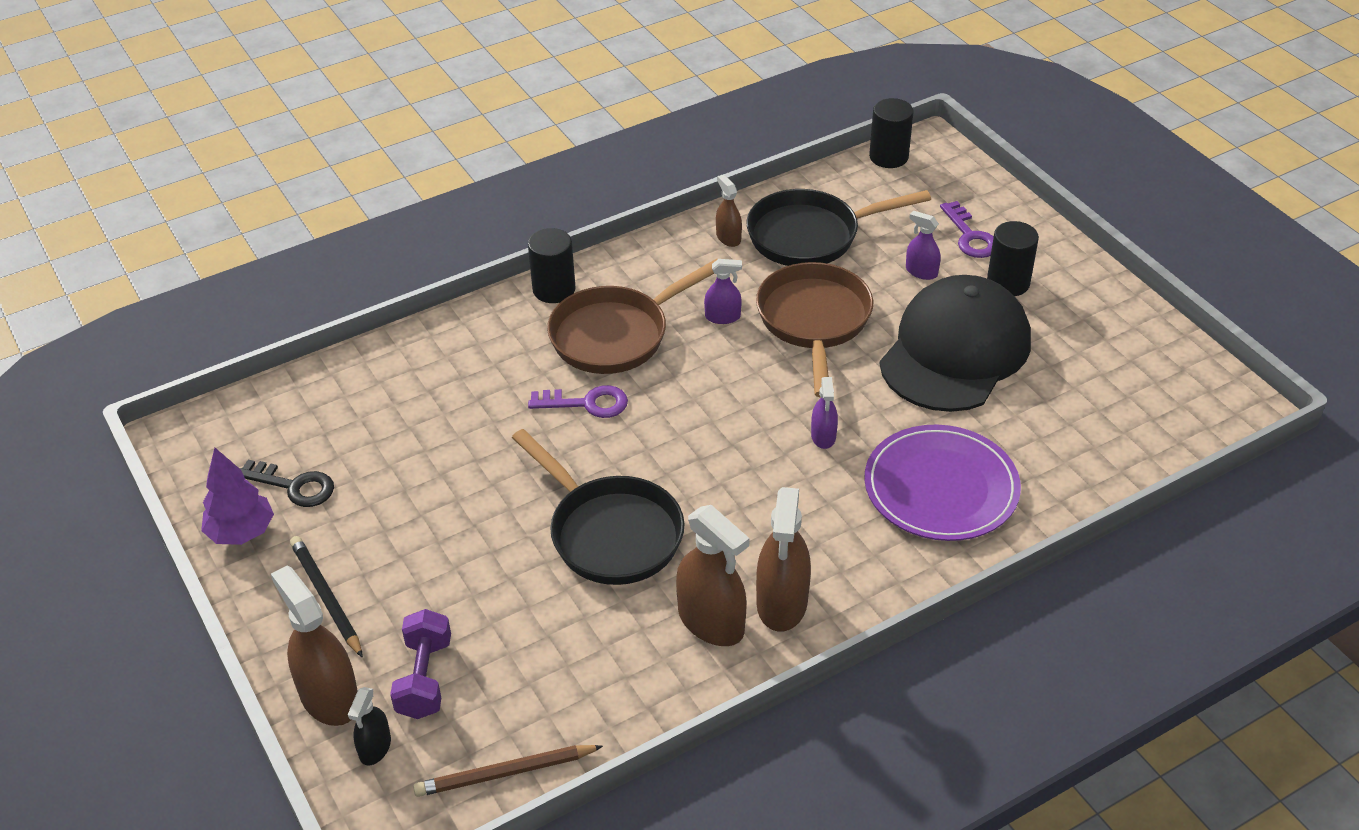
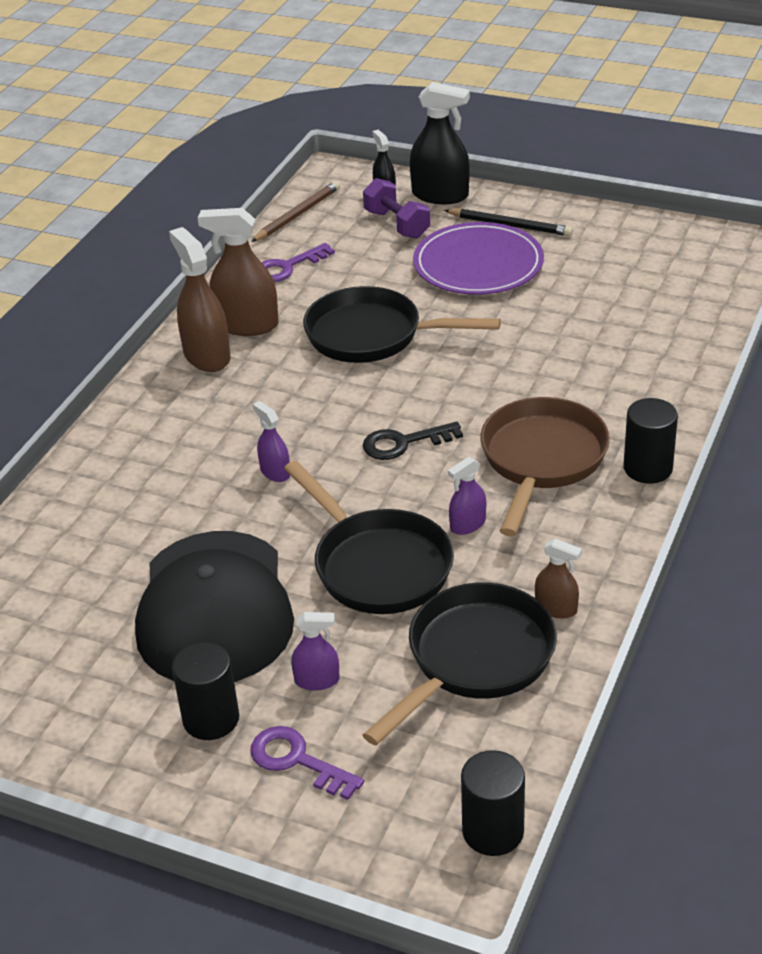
camera: 145 degrees right, 5 degrees down
(241, 533) = (614, 225): purple tree -> none
(294, 486) = (623, 257): black key -> black key (404, 443)
(329, 697) = (440, 195): brown spray bottle -> black spray bottle
(587, 403) = (495, 400): purple key -> purple key (288, 267)
(814, 322) = (377, 565): brown pan -> black pan
(941, 488) = (142, 482): purple plate -> purple plate (478, 264)

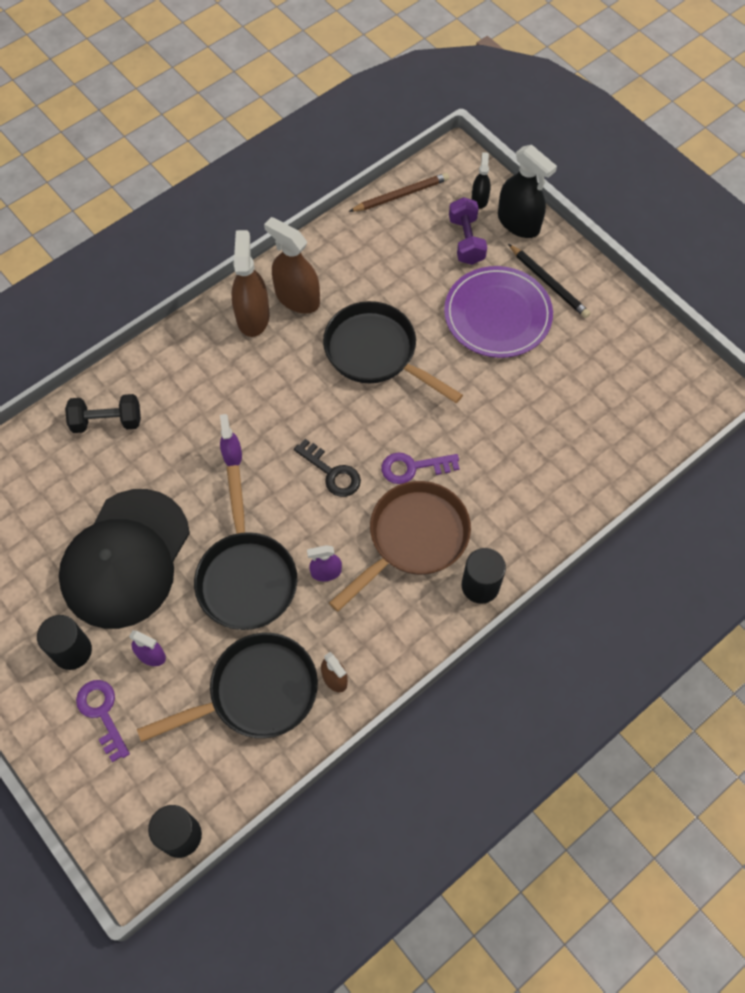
camera: 25 degrees right, 25 degrees up
(96, 500) = (107, 421): none -> black dumbbell
(288, 267) = (360, 250): purple key -> purple key (413, 467)
(404, 443) = (332, 472): black key -> black key turned 150 degrees counterclockwise

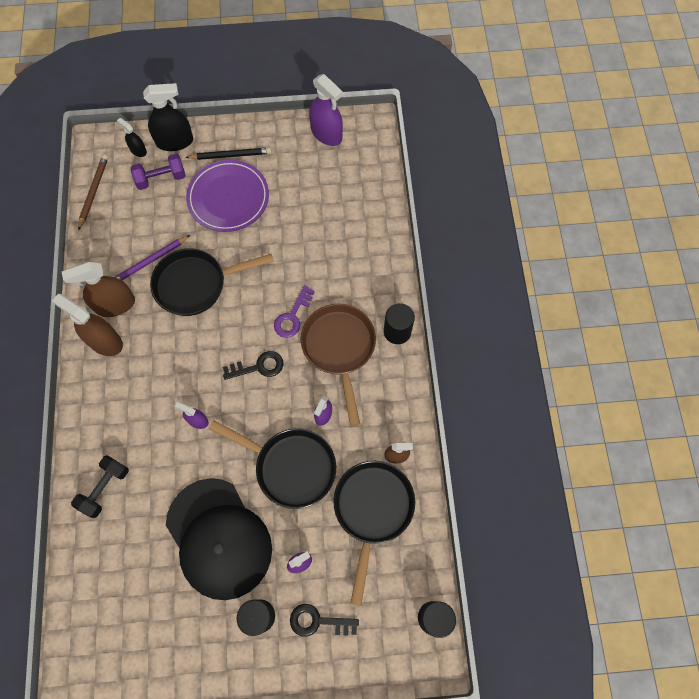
camera: 55 degrees left, 5 degrees up
(102, 713) = (318, 621): purple key -> black key
(367, 295) = (150, 261): none -> purple pencil
(466, 241) = (161, 178): purple dumbbell -> purple dumbbell turned 45 degrees counterclockwise
(659, 355) = (326, 134): none -> purple spray bottle

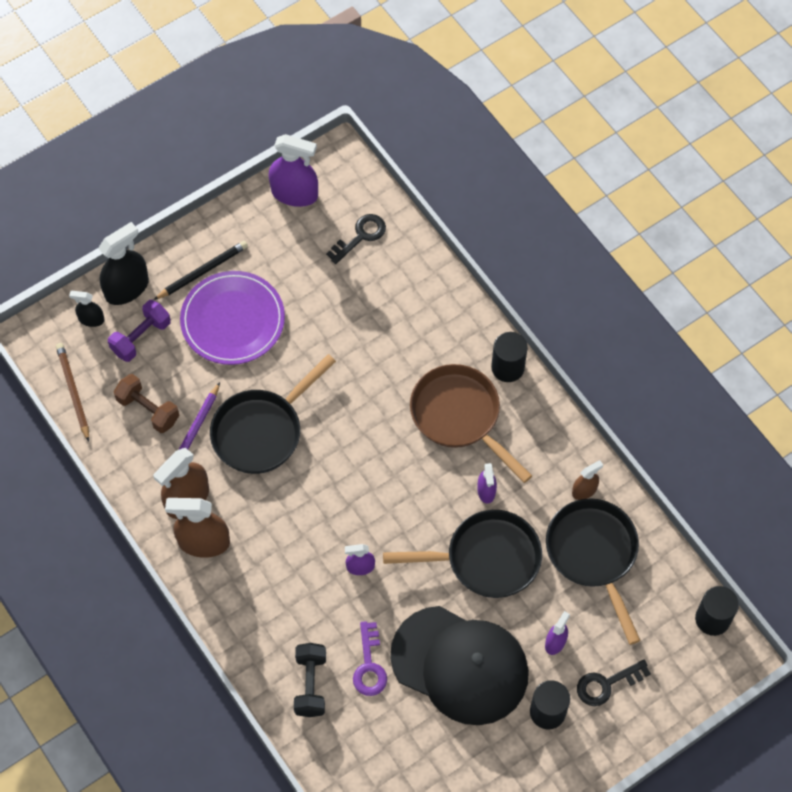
camera: 30 degrees left, 5 degrees down
(132, 229) = (148, 410): none -> brown dumbbell
(258, 366) = (387, 479): black key -> black key (360, 236)
(292, 316) = (389, 410): purple key -> purple key (369, 665)

